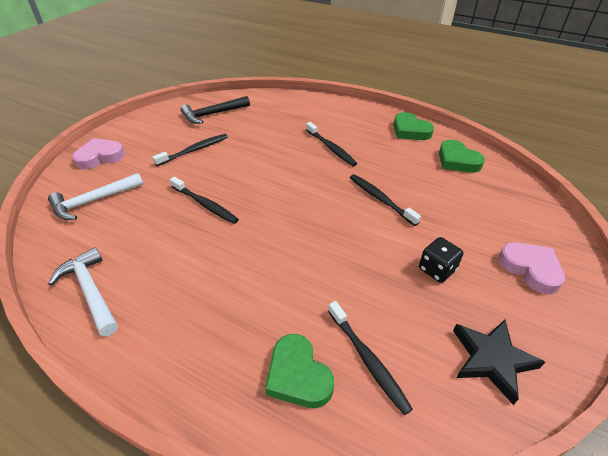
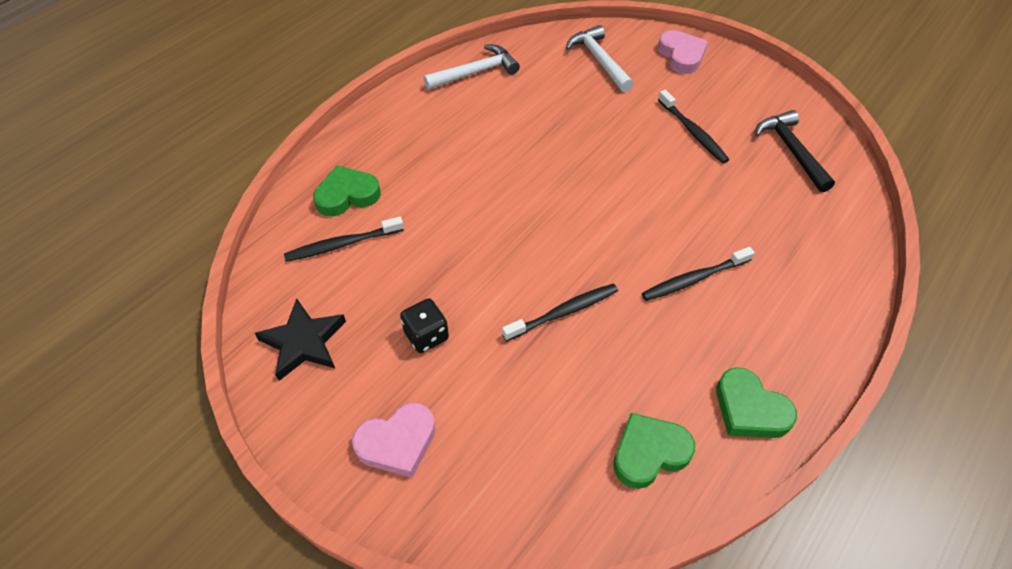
camera: 100 degrees right, 10 degrees up
(205, 204) = (580, 141): black toothbrush -> none
(410, 131) = (749, 409): green heart -> green heart turned 105 degrees counterclockwise

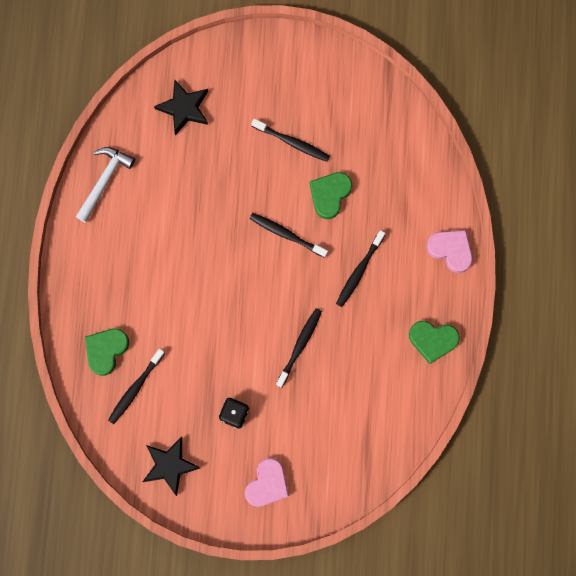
camera: 35 degrees left, 25 degrees up
(598, 60) = (184, 108): white hammer -> black star
(629, 201) = (287, 235): none -> black toothbrush
(649, 453) = (396, 401): green heart -> green heart (330, 195)
(681, 55) = (241, 63): pink heart -> pink heart (451, 250)
(791, 150) = (364, 118): black hammer -> none

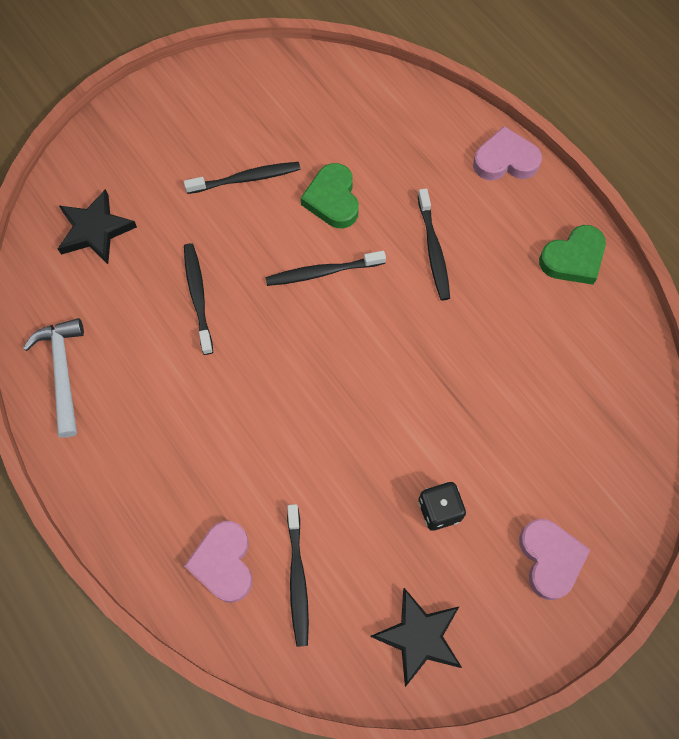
camera: 40 degrees left, 10 degrees down
(106, 350) = (224, 563): green heart -> pink heart
(299, 346) = (443, 375): black toothbrush -> black toothbrush (198, 297)

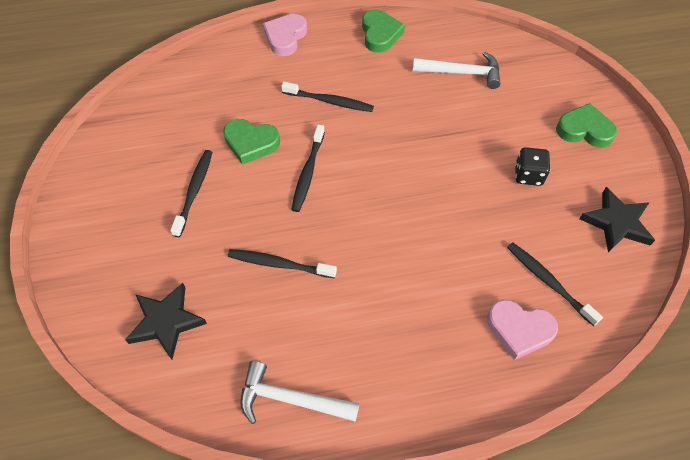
camera: 65 degrees left, 10 degrees down
(297, 578) = (549, 282): black toothbrush -> black toothbrush turned 150 degrees counterclockwise
(550, 559) = (584, 130): pink heart -> green heart
(563, 378) = (462, 73): none -> white hammer

